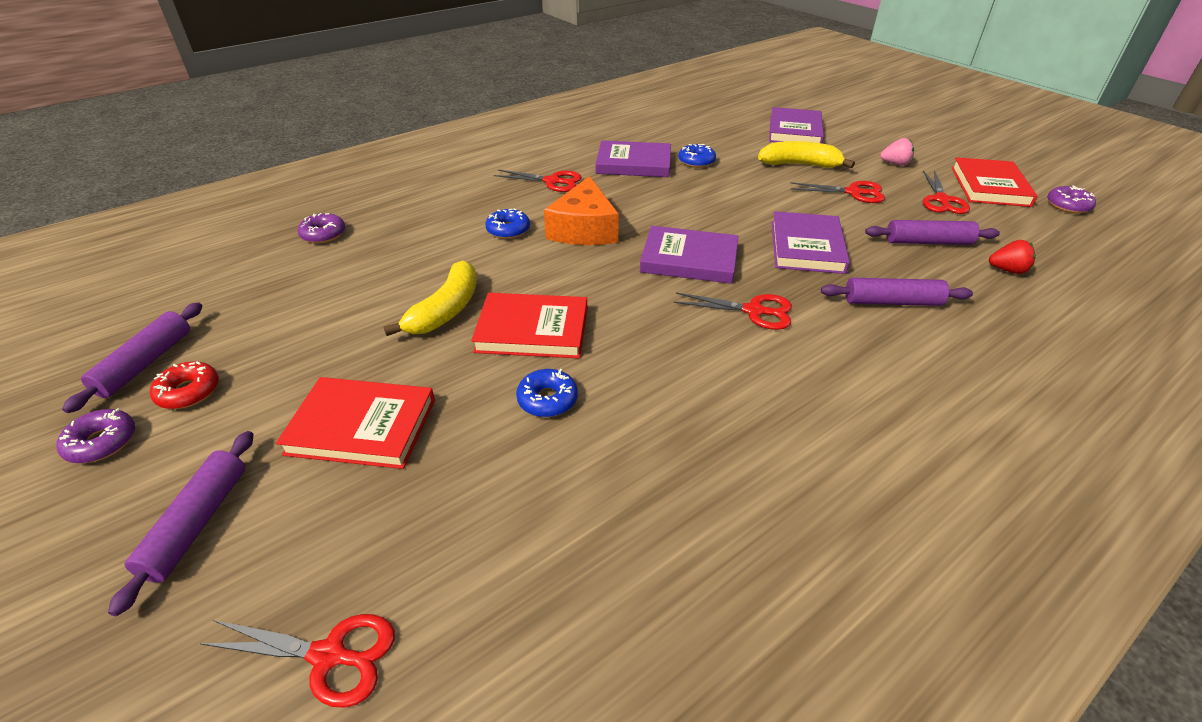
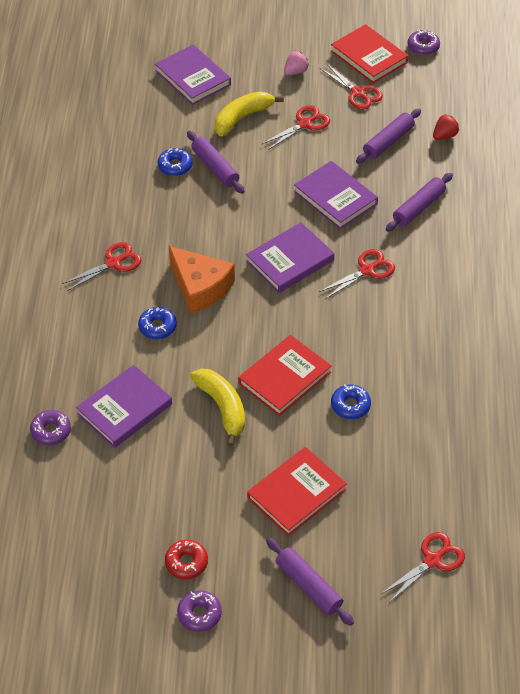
camera: 50 degrees left, 10 degrees up
(145, 363) = (132, 577): purple rolling pin -> purple rolling pin (215, 168)
(633, 163) = (138, 201): purple book -> purple book (124, 409)

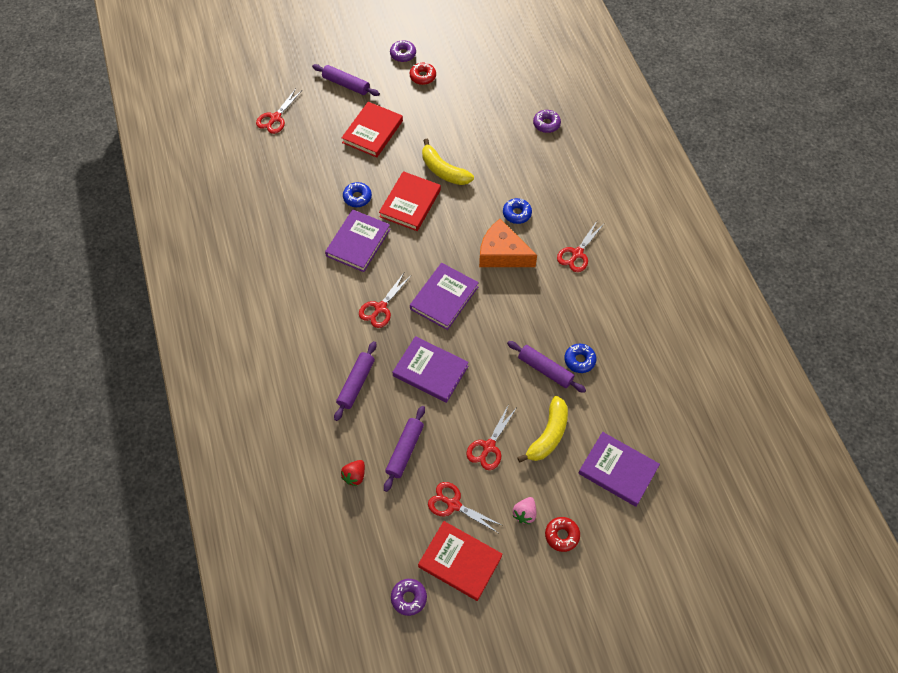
camera: 160 degrees right, 10 degrees up
(124, 409) = (507, 151): purple book -> purple book (358, 242)
(270, 50) = (562, 535): none -> red donut

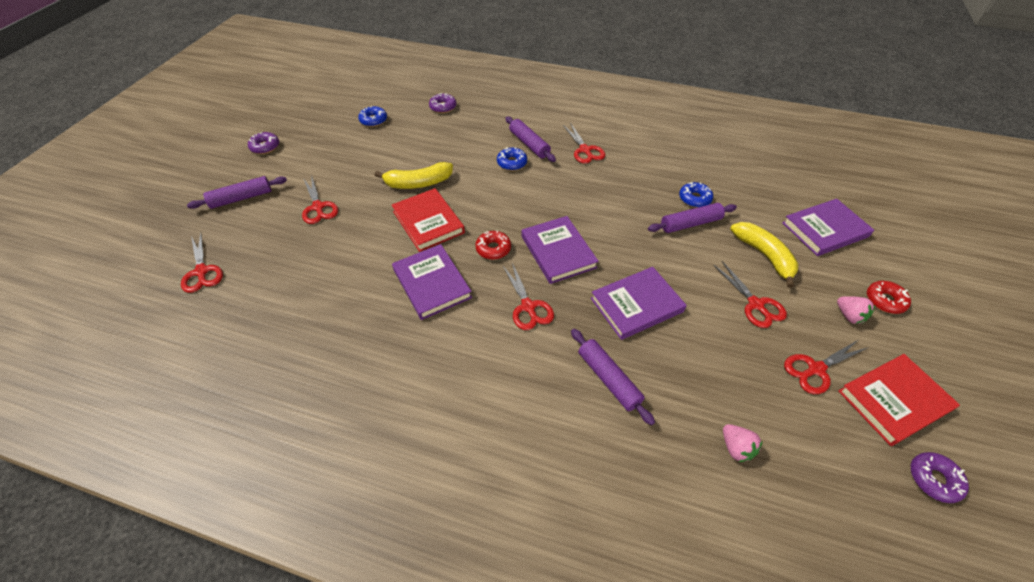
camera: 55 degrees left, 10 degrees down
(354, 476) = (736, 448): red strawberry -> pink strawberry
(357, 197) = (378, 256): blue donut -> blue donut (373, 120)
(372, 132) = (318, 207): red book -> red scissors
(405, 450) = (725, 378): purple rolling pin -> purple rolling pin (529, 144)
(423, 76) = (305, 147): red donut -> red donut (493, 249)
(502, 254) = (544, 191): orange cheese -> none

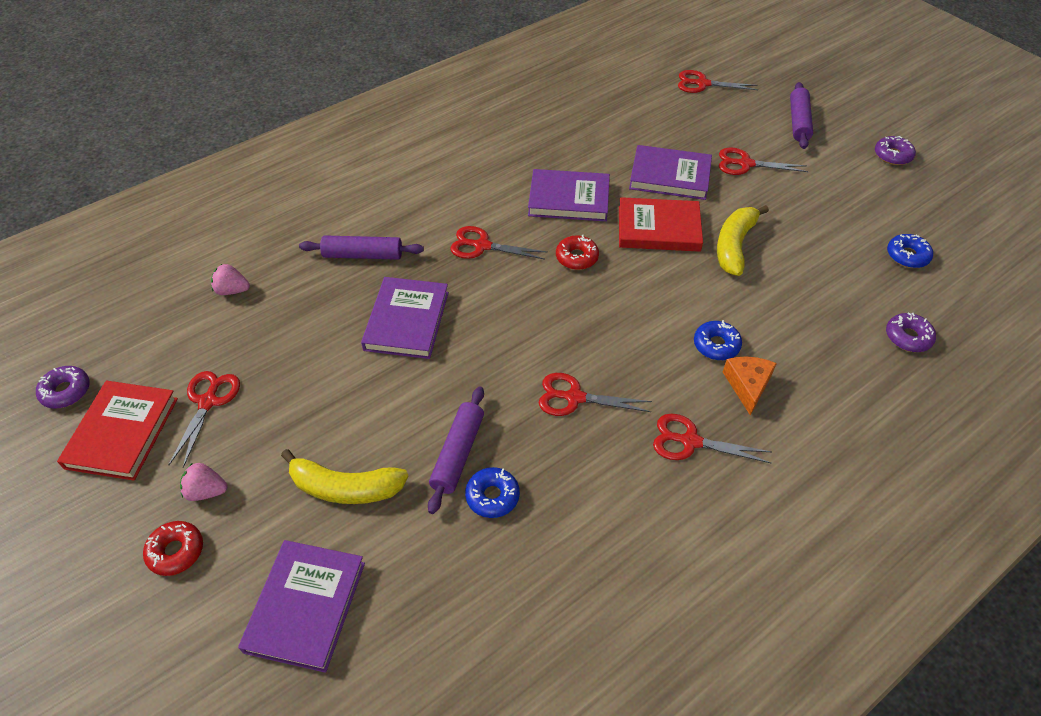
camera: 125 degrees right, 0 degrees up
(529, 144) = (747, 385): purple rolling pin -> orange cheese
(558, 252) = (527, 303): purple book -> purple book (670, 176)
(756, 304) = (307, 418): red scissors -> red scissors (574, 397)

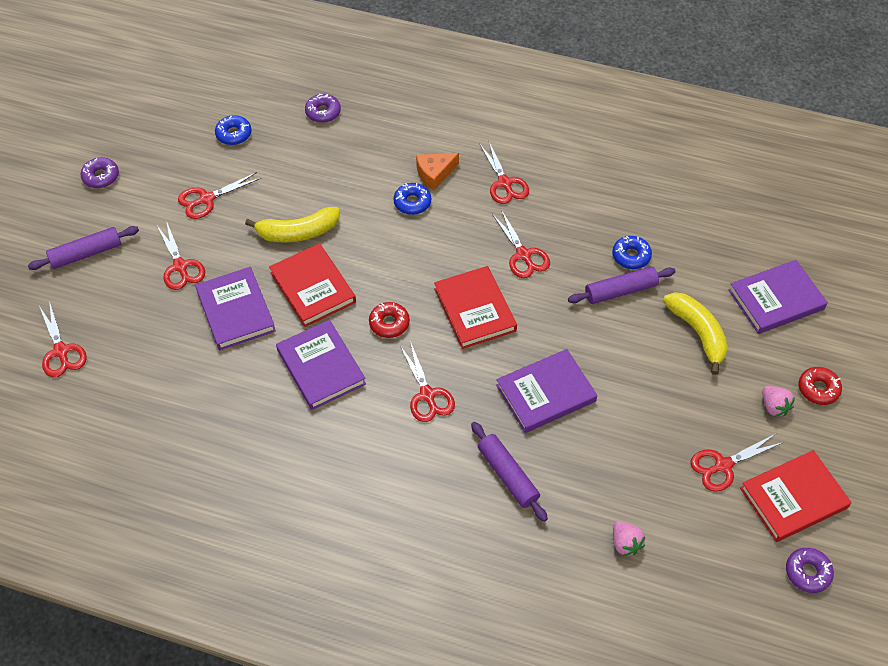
camera: 125 degrees left, 5 degrees up
(540, 322) = (475, 310): none -> red book
(820, 206) = (206, 199): none -> red scissors

